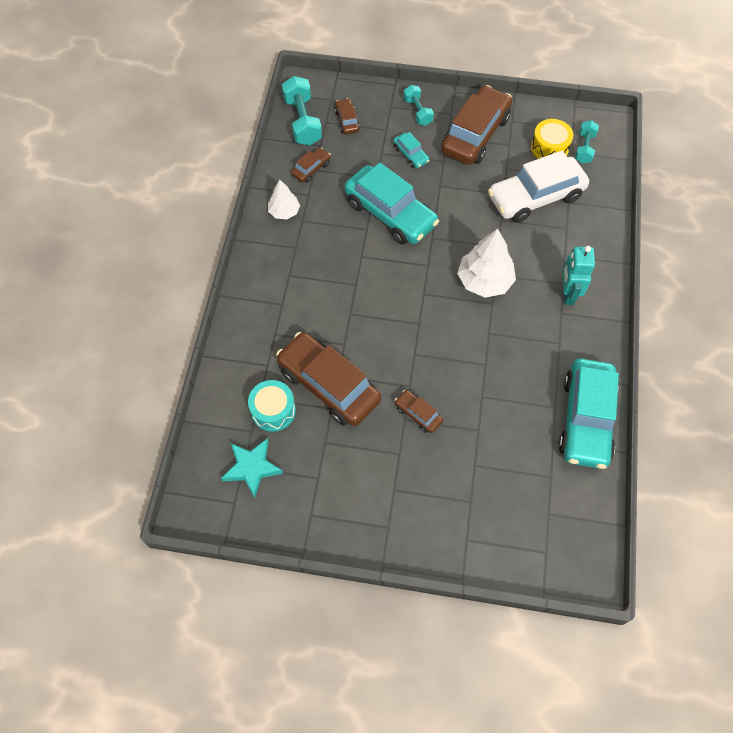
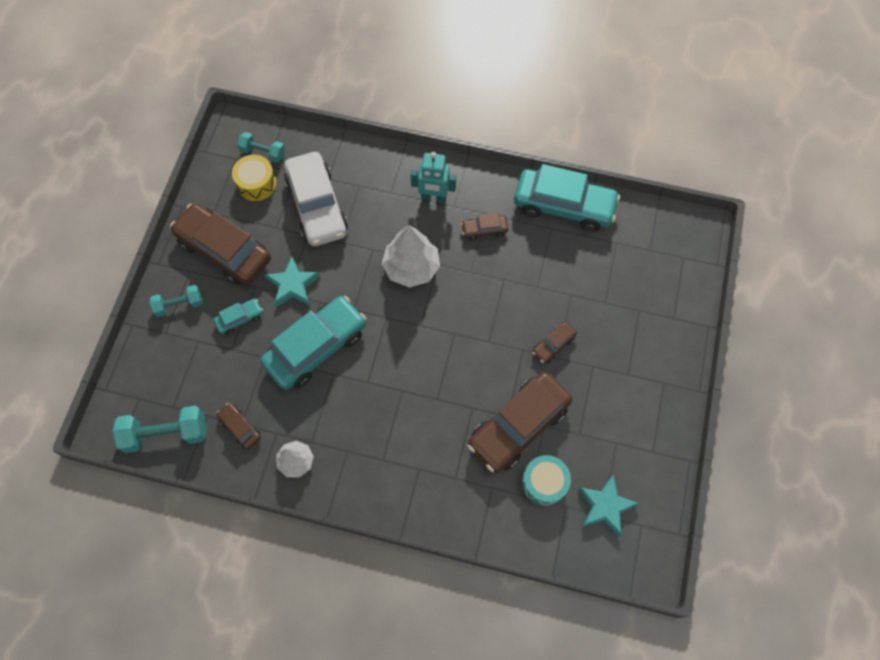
camera: 85 degrees left, 5 degrees up
(347, 121) = (176, 383): brown car -> brown car (484, 230)
(449, 188) = (293, 285): none -> turquoise star

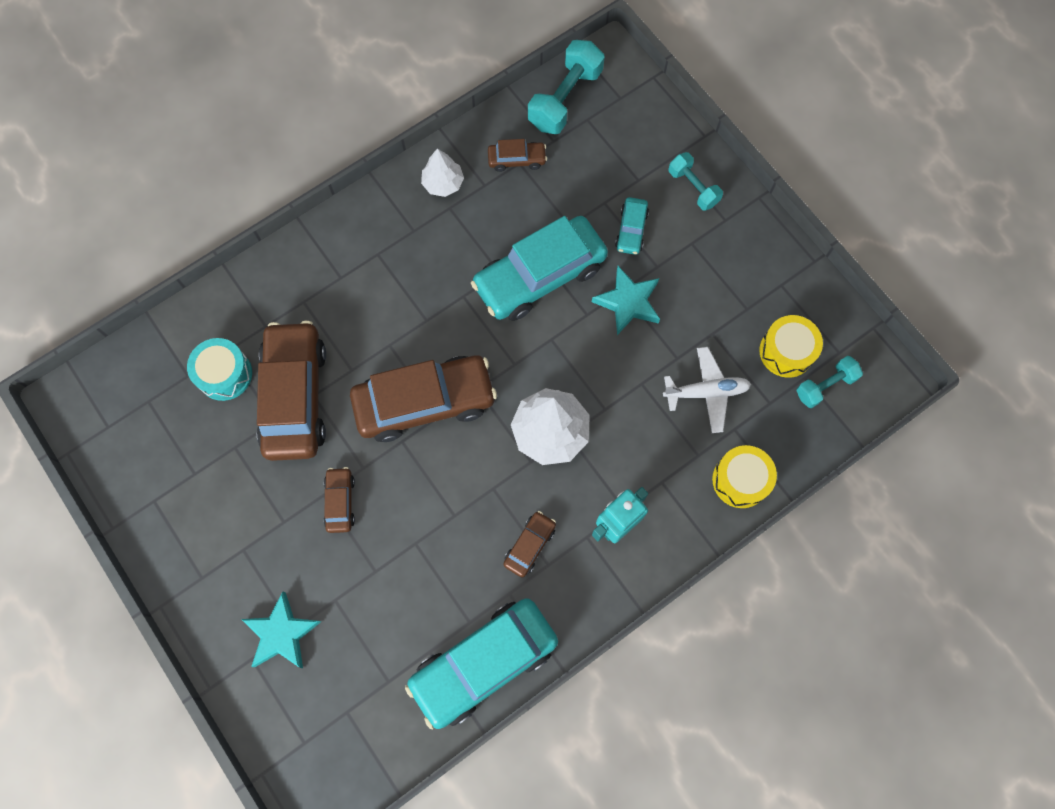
camera: 130 degrees right, 5 degrees up
(179, 305) = (693, 187): turquoise dumbbell -> turquoise dumbbell turned 60 degrees counterclockwise
(224, 251) = (724, 266): brown car -> brown car (425, 402)
(316, 347) = (540, 276): turquoise car -> turquoise car turned 60 degrees clockwise
(317, 206) = (706, 392): white car -> white plane
(355, 157) = (740, 480): none -> yellow drum
(605, 506) = (153, 409): turquoise star -> turquoise star (282, 633)

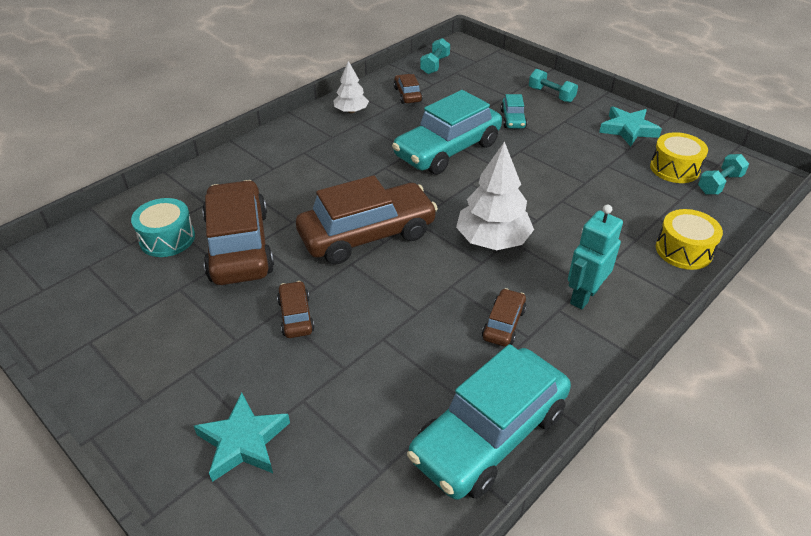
camera: 10 degrees left, 30 degrees down
(517, 160) = (407, 95): brown car -> brown car turned 90 degrees counterclockwise
(565, 99) = (435, 65): turquoise dumbbell -> turquoise dumbbell, size x0.61
(628, 302) = (528, 156): turquoise star -> turquoise star (628, 129)
(706, 392) = (621, 199): white plane -> none

